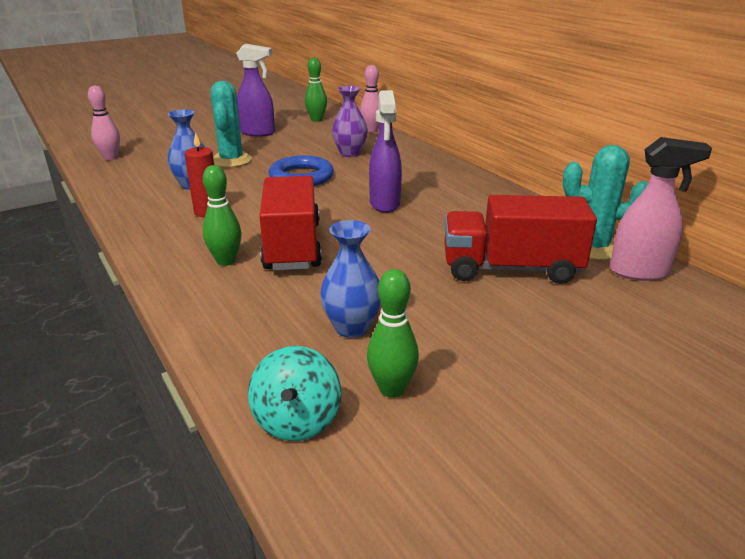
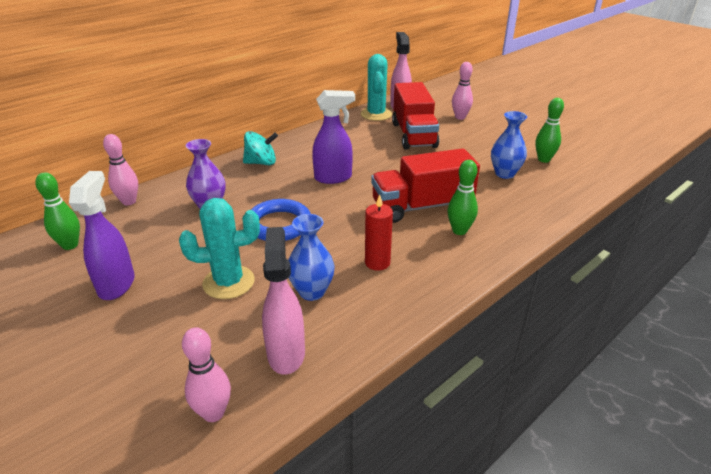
camera: 100 degrees left, 5 degrees up
(135, 175) = (286, 353): none -> pink spray bottle
(297, 420) = (584, 179): turquoise spinning top -> turquoise spinning top (261, 163)
(600, 329) = (460, 117): none -> pink bowling pin

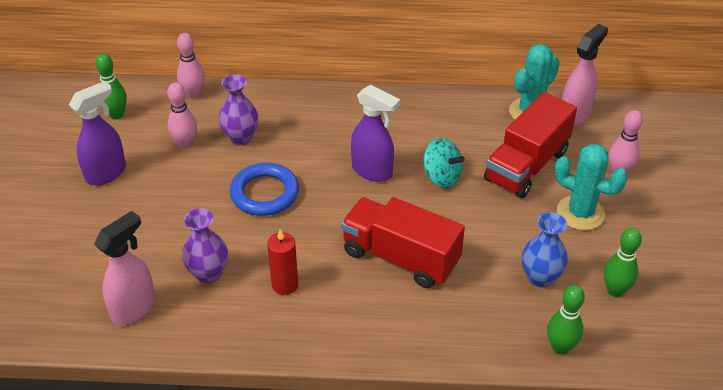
camera: 45 degrees right, 10 degrees up
(213, 413) = (53, 315): pink bowling pin -> pink bowling pin (185, 144)
(228, 282) = (169, 223): turquoise cactus -> turquoise cactus (580, 213)
(261, 163) = (336, 112): turquoise spinning top -> turquoise spinning top (441, 177)
(312, 292) = (208, 274): blue vase -> purple vase
(459, 231) = (393, 306): green bowling pin -> green bowling pin (560, 347)

